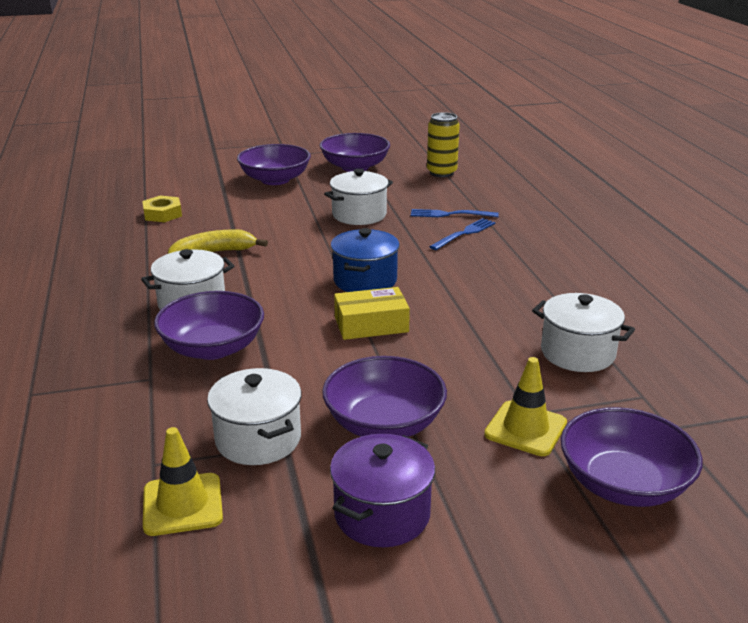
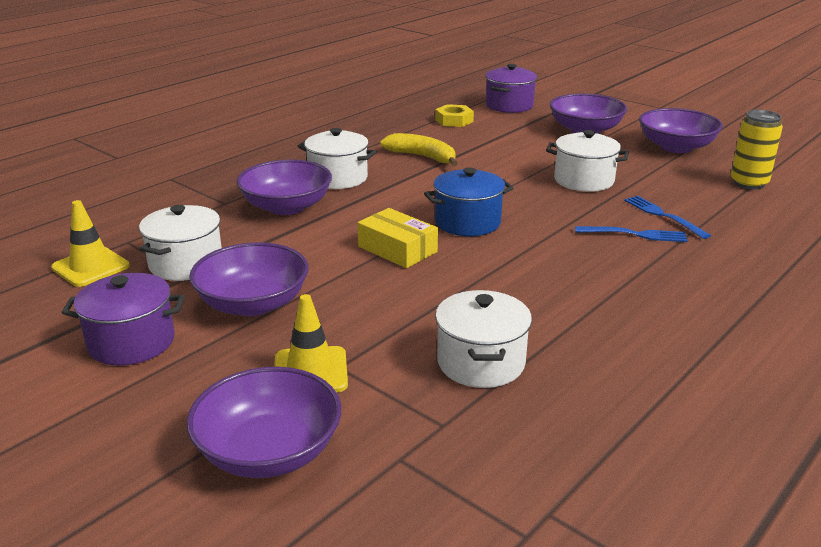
camera: 55 degrees right, 0 degrees up
(175, 184) = (509, 105): none -> purple pot

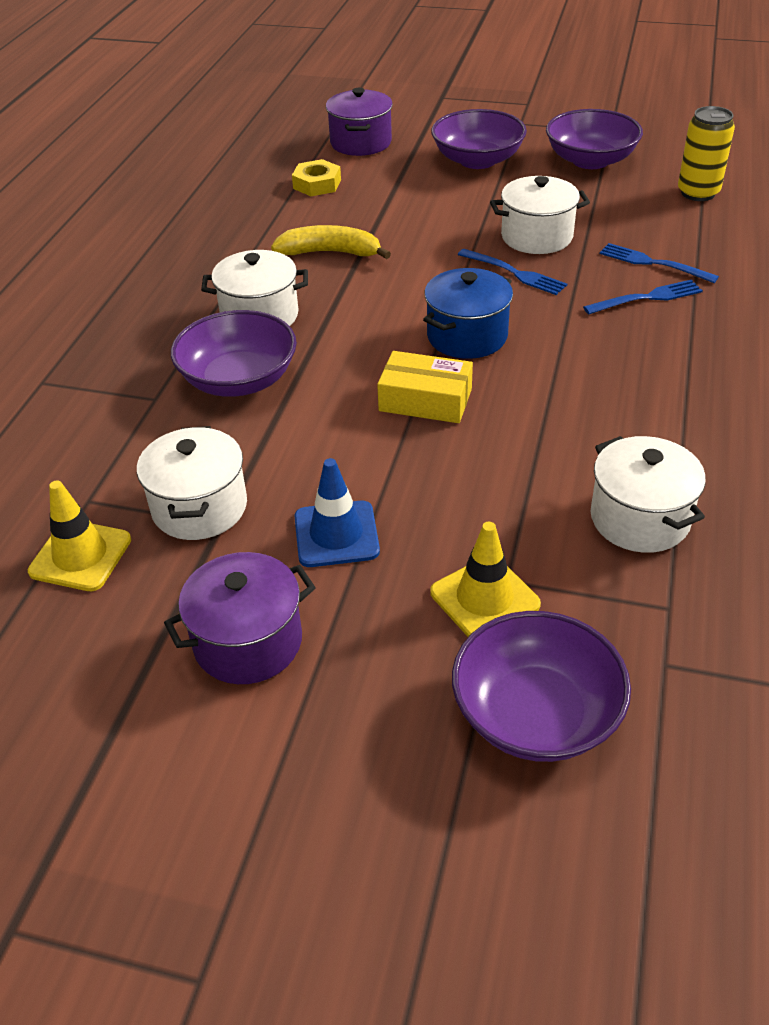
camera: 25 degrees left, 15 degrees up
(253, 304) = (336, 534): purple bowl -> blue traffic cone
(544, 196) = (515, 273): none -> blue fork

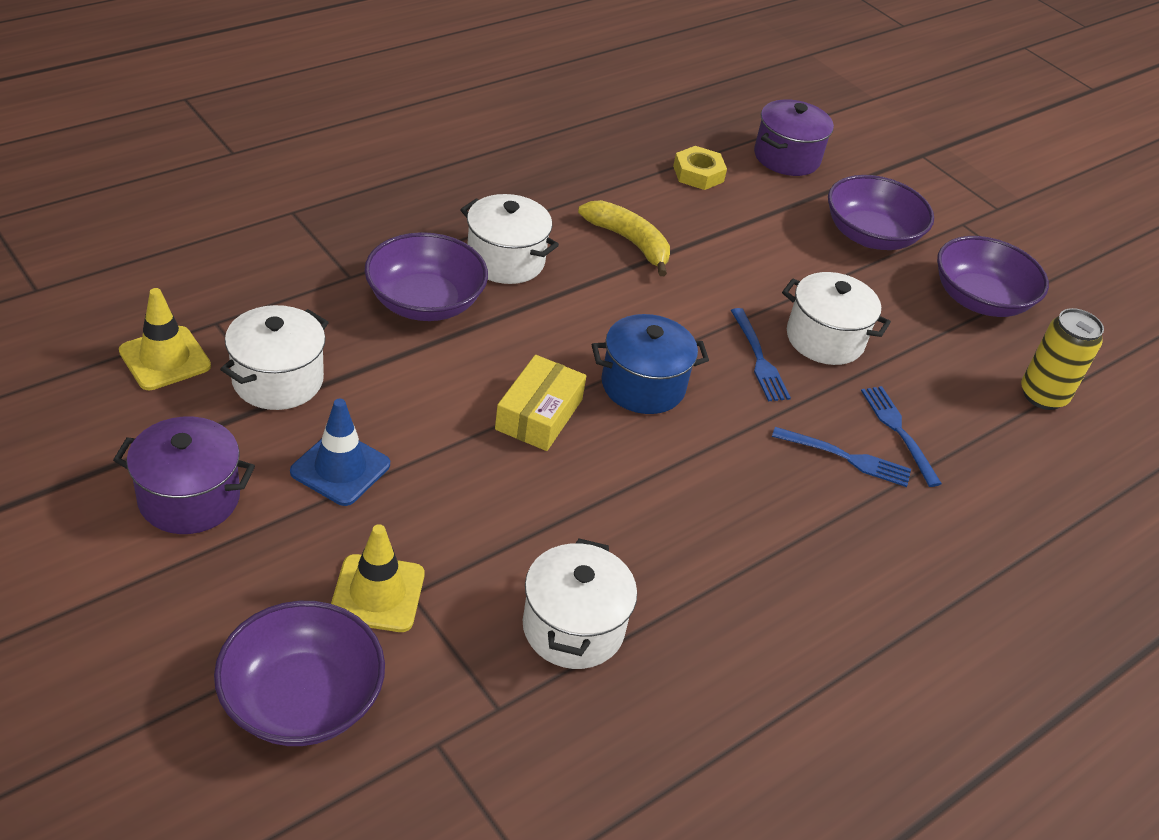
camera: 30 degrees right, 0 degrees up
(425, 400) = (539, 414): yellow box -> yellow box turned 60 degrees clockwise

